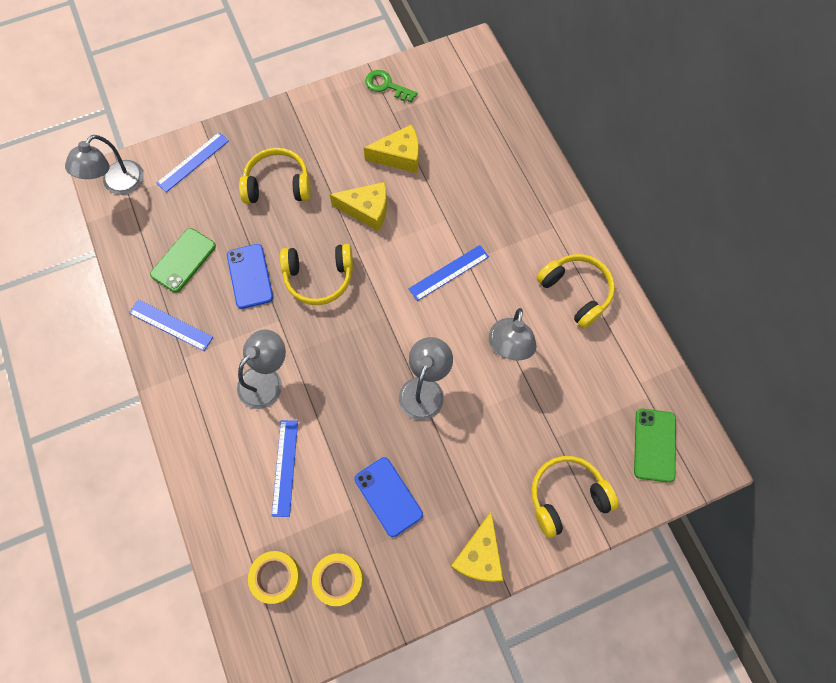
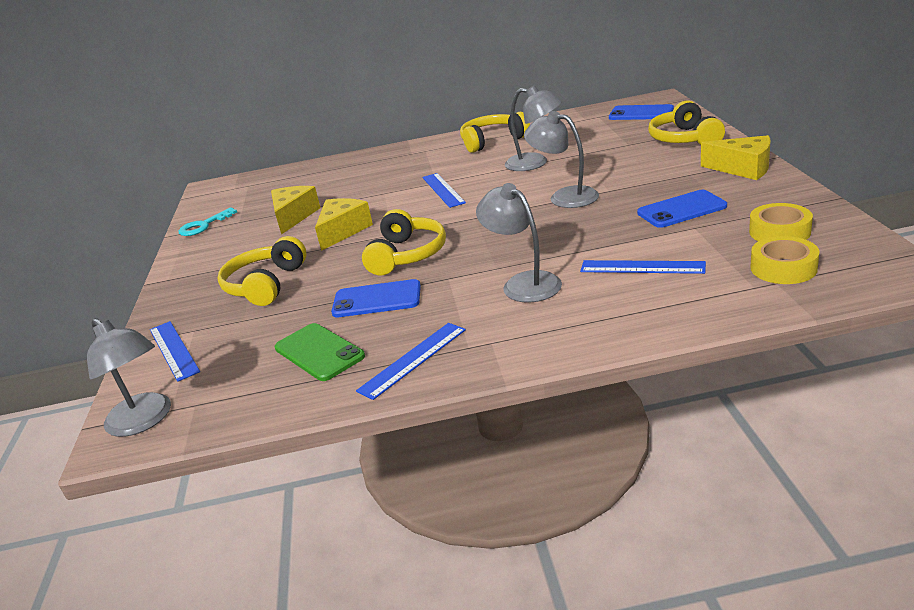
camera: 70 degrees left, 40 degrees down
(386, 86) = (203, 225): green key -> turquoise key
(654, 445) = (641, 113): green phone -> blue phone

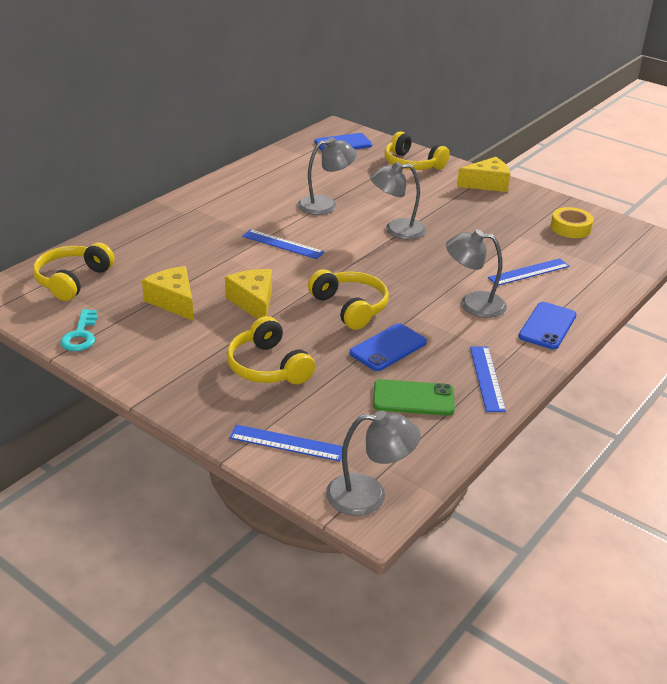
camera: 50 degrees left, 5 degrees up
(492, 141) = (249, 188): yellow headphones -> yellow headphones (72, 280)
(681, 210) = (493, 224): blue phone -> blue phone (547, 326)
(783, 268) = (604, 252): yellow tape -> none

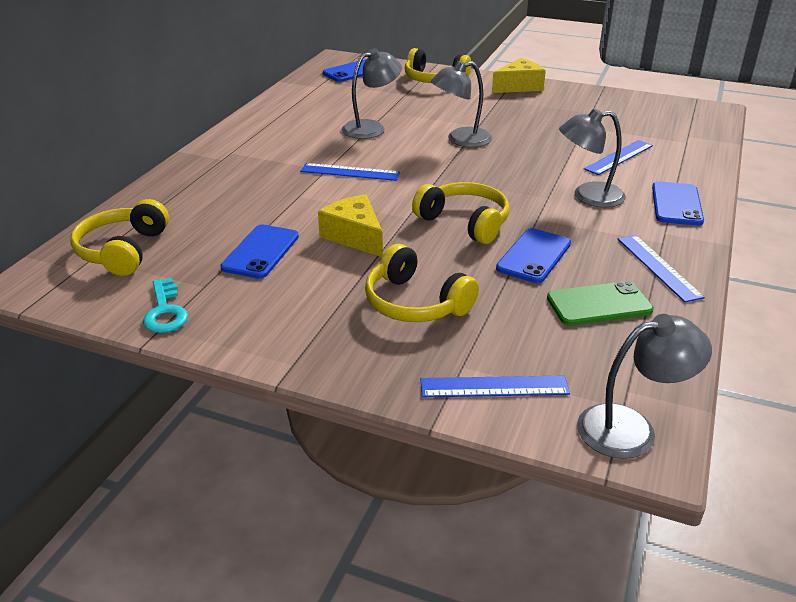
camera: 15 degrees left, 0 degrees up
(173, 301) = (261, 252): yellow cheese -> blue phone
(570, 228) = (626, 112): yellow tape -> none

